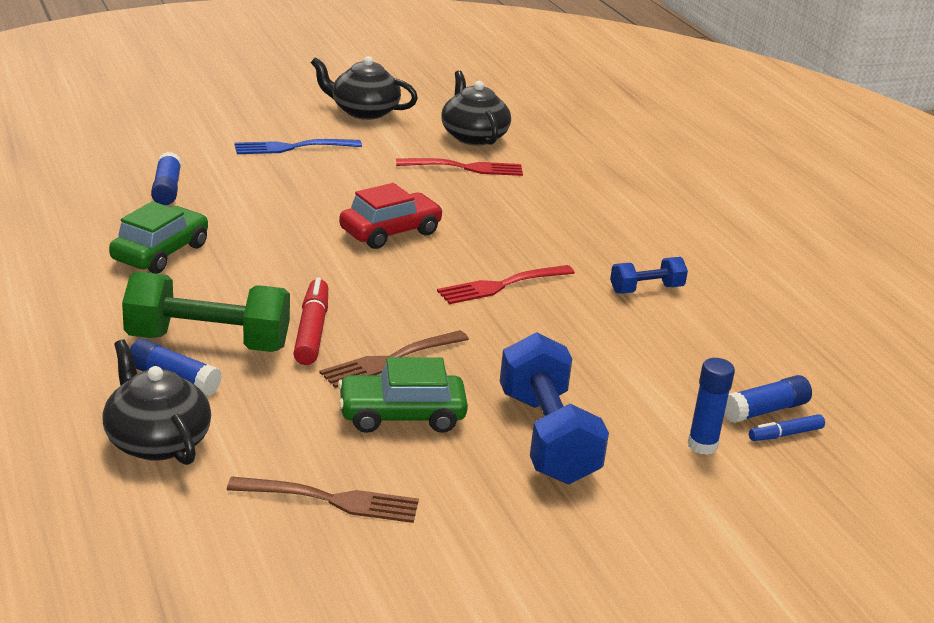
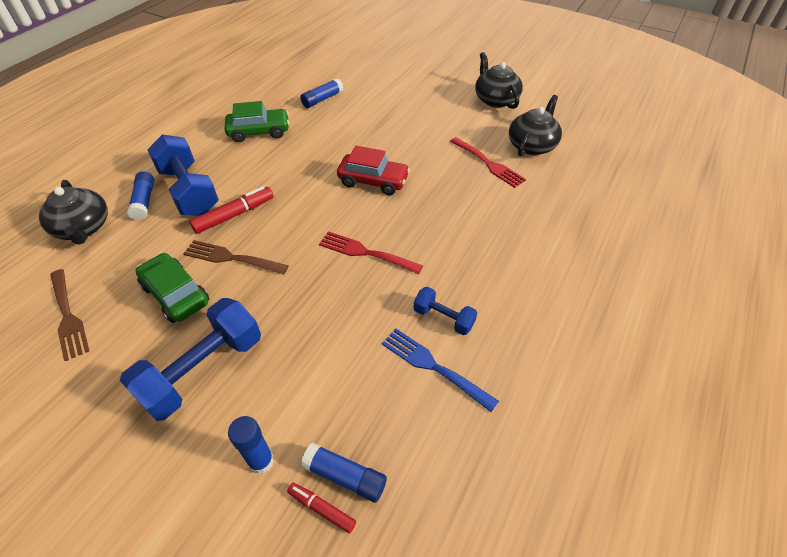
camera: 55 degrees right, 20 degrees up
(156, 441) = (83, 228): black teapot -> black teapot turned 135 degrees clockwise
(208, 342) = (189, 191): green dumbbell -> blue dumbbell
(292, 147) = (418, 104): blue fork -> blue fork (433, 366)
(785, 434) = (322, 509): blue marker -> red marker

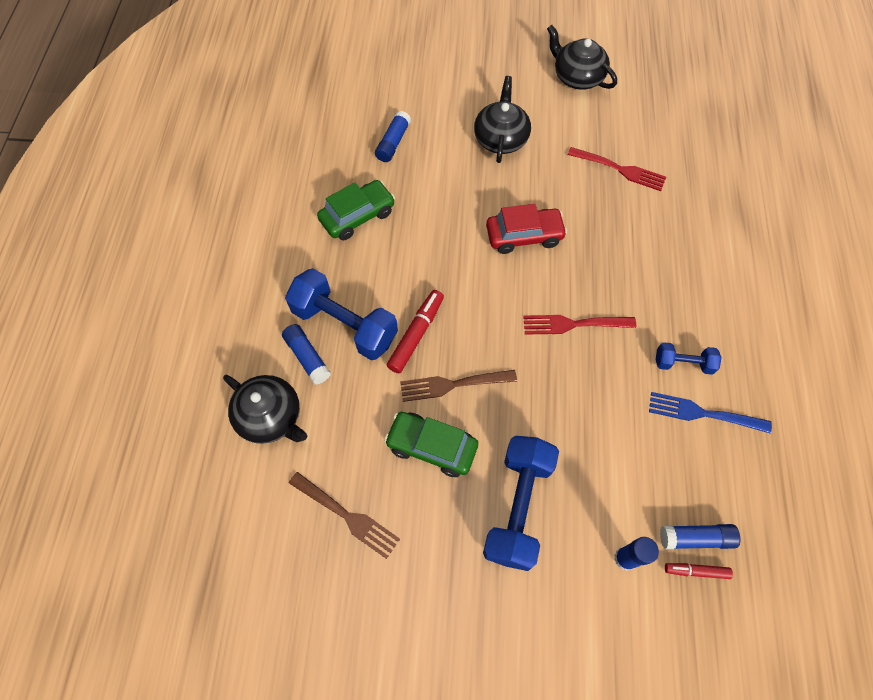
camera: 25 degrees left, 15 degrees up
(532, 145) = (647, 129): black teapot -> black teapot (500, 139)

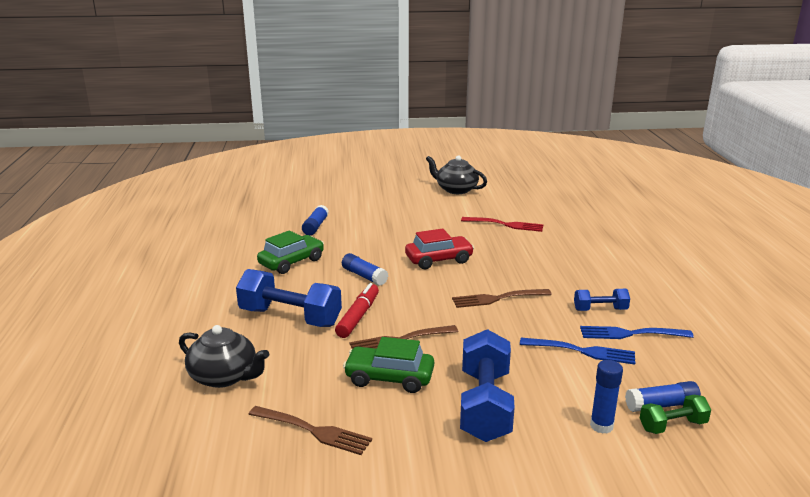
camera: 10 degrees left, 40 degrees down
(307, 357) = (257, 338): blue glue stick -> blue glue stick (364, 276)
(500, 139) = (404, 218): black teapot -> none
(573, 324) = (497, 298): red fork -> brown fork
(641, 436) = (582, 351): none -> blue fork
(696, 571) = (672, 426): red marker -> green dumbbell

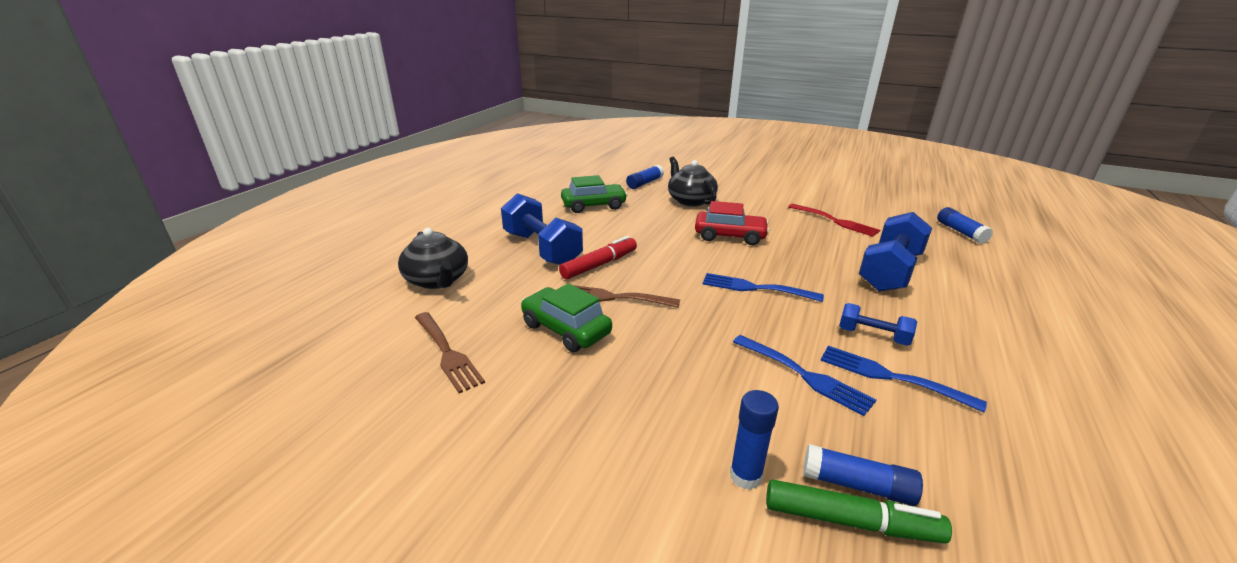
camera: 30 degrees right, 5 degrees up
(364, 276) = (643, 232): blue glue stick -> blue glue stick (960, 232)
(456, 189) = (811, 180): black teapot -> black teapot (690, 200)
(485, 405) = (630, 393): blue dumbbell -> blue dumbbell (890, 271)
(497, 298) = (755, 288): brown fork -> blue fork
(672, 426) = (850, 521): green dumbbell -> green marker

